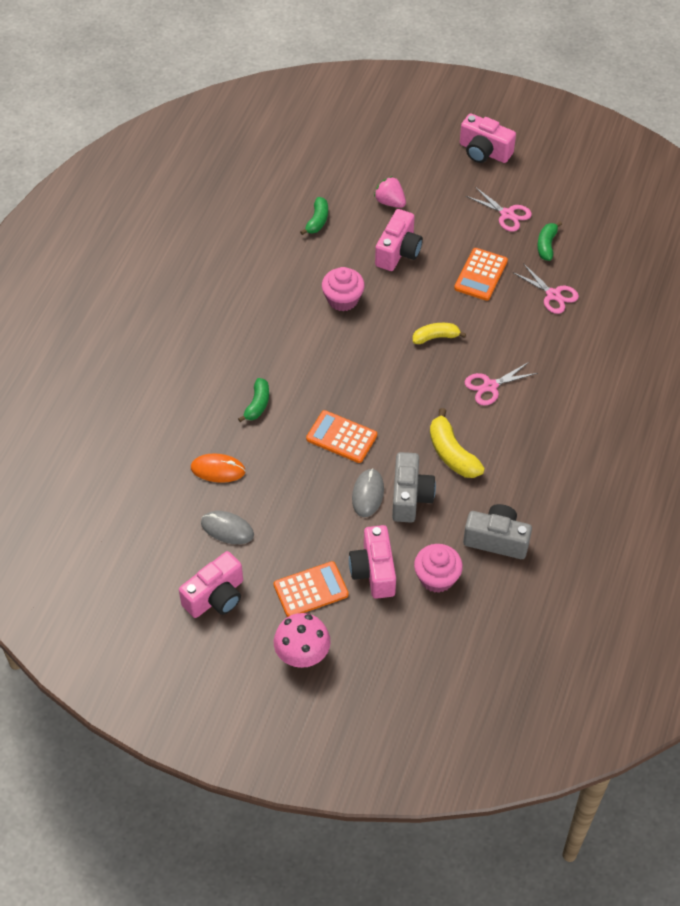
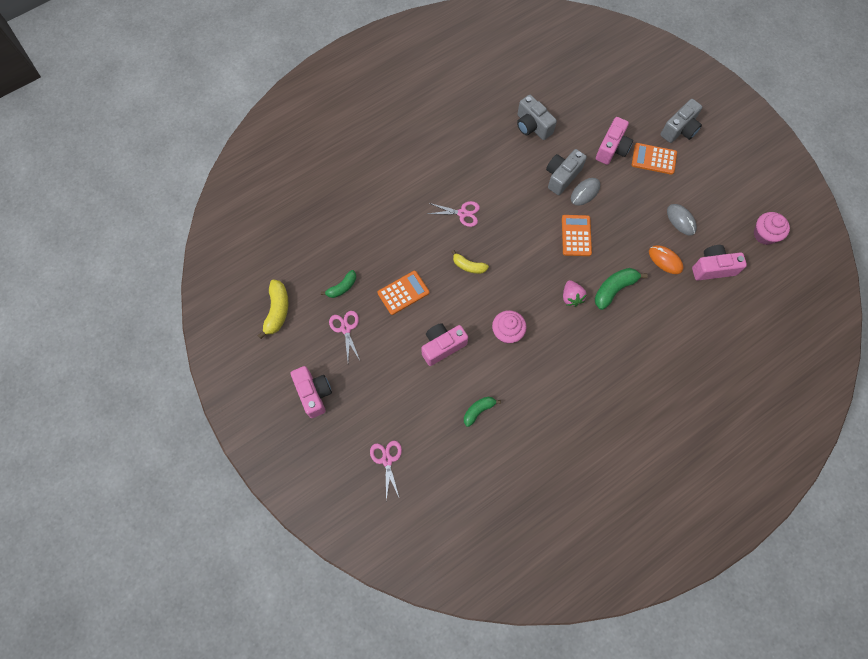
camera: 145 degrees left, 15 degrees up
(216, 597) = (709, 186): pink camera -> pink camera (713, 268)
(257, 404) = (614, 289): green banana -> green banana, size x1.52
(302, 654) = (679, 130): pink mushroom -> grey camera
(341, 437) = (576, 235): orange calculator -> orange calculator turned 150 degrees counterclockwise
(390, 202) = (415, 393): pink strawberry -> pink strawberry (571, 297)
(437, 578) = (580, 126): pink cupcake -> pink cupcake (764, 234)
(452, 453) = (518, 186): yellow banana -> yellow banana (277, 311)
(553, 295) = (371, 249): pink scissors -> pink scissors (387, 460)

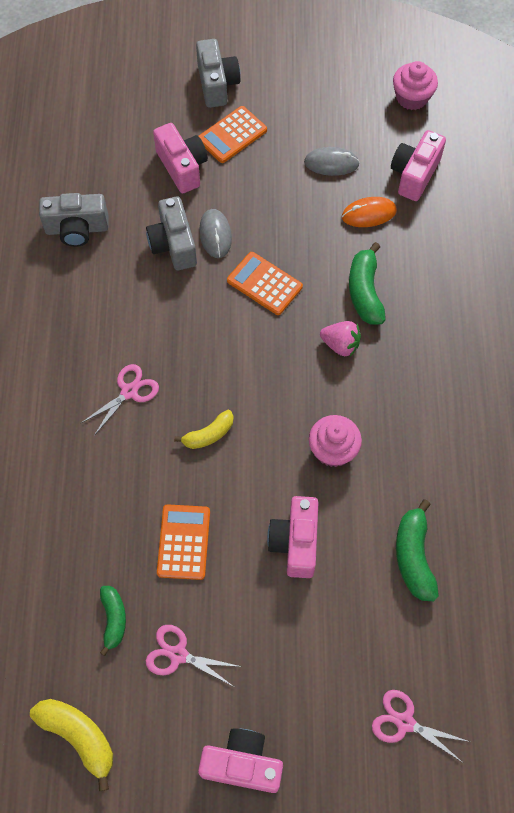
camera: 55 degrees left, 5 degrees down
(478, 410) = (414, 556): green banana -> green banana, size x1.52

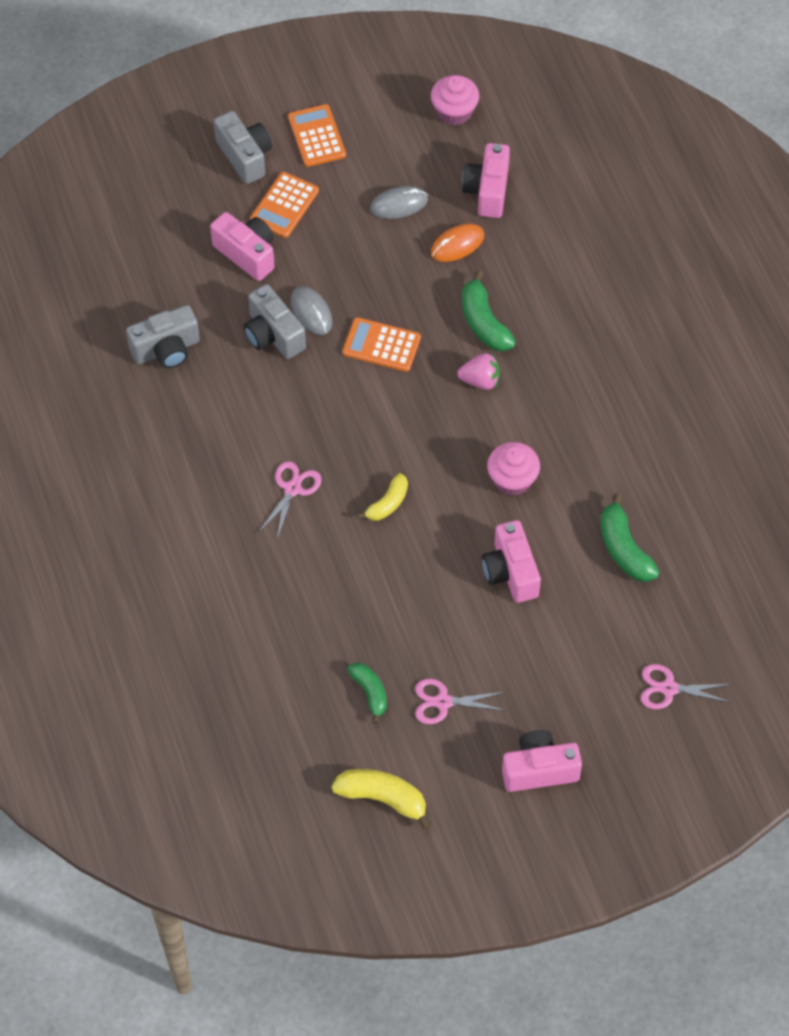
camera: 20 degrees left, 5 degrees down
(183, 542) = (406, 606): orange calculator -> orange calculator (316, 136)

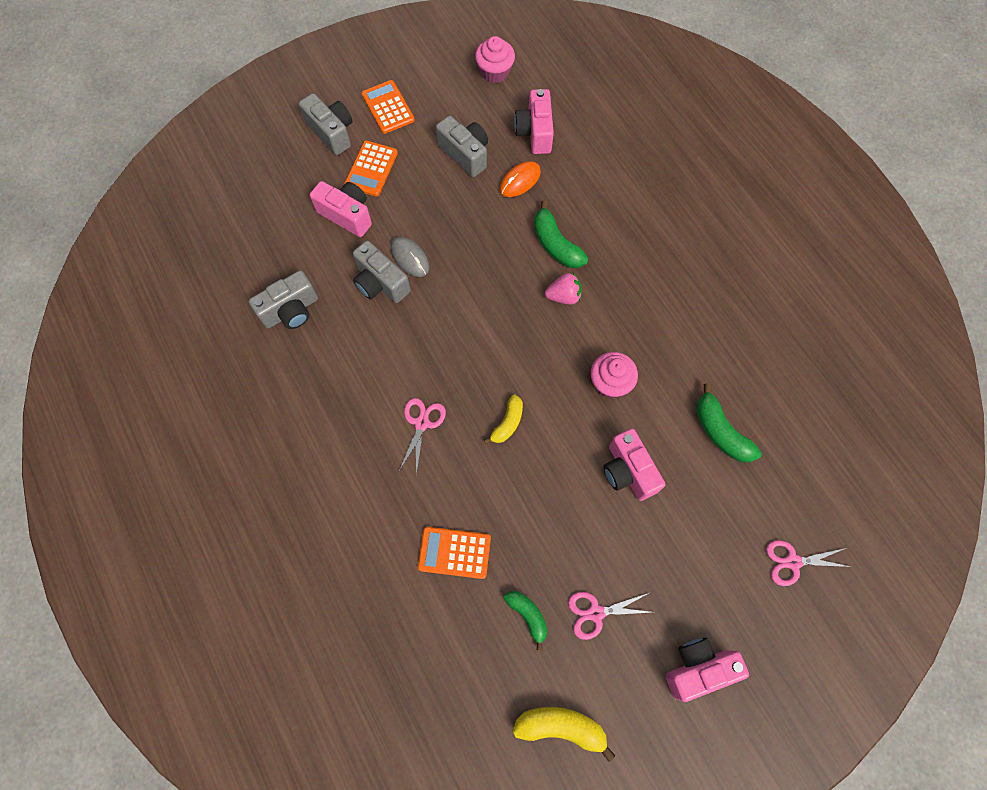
camera: 10 degrees left, 10 degrees up
(381, 345) = (474, 278): orange calculator -> orange calculator (454, 552)
(399, 204) = (465, 154): grey mouse -> grey camera

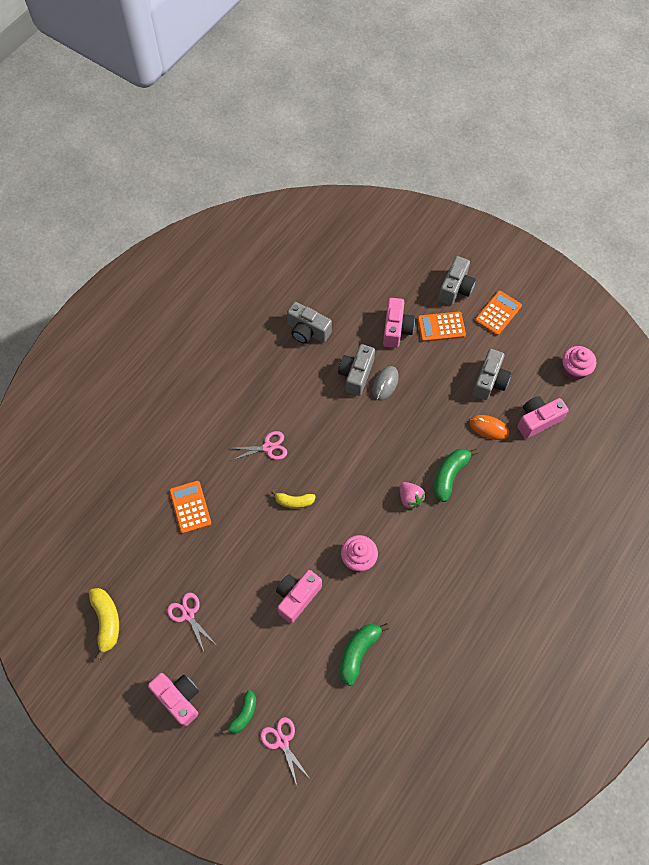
camera: 65 degrees right, 5 degrees down
(527, 615) = (168, 571): green banana -> green banana (243, 714)

